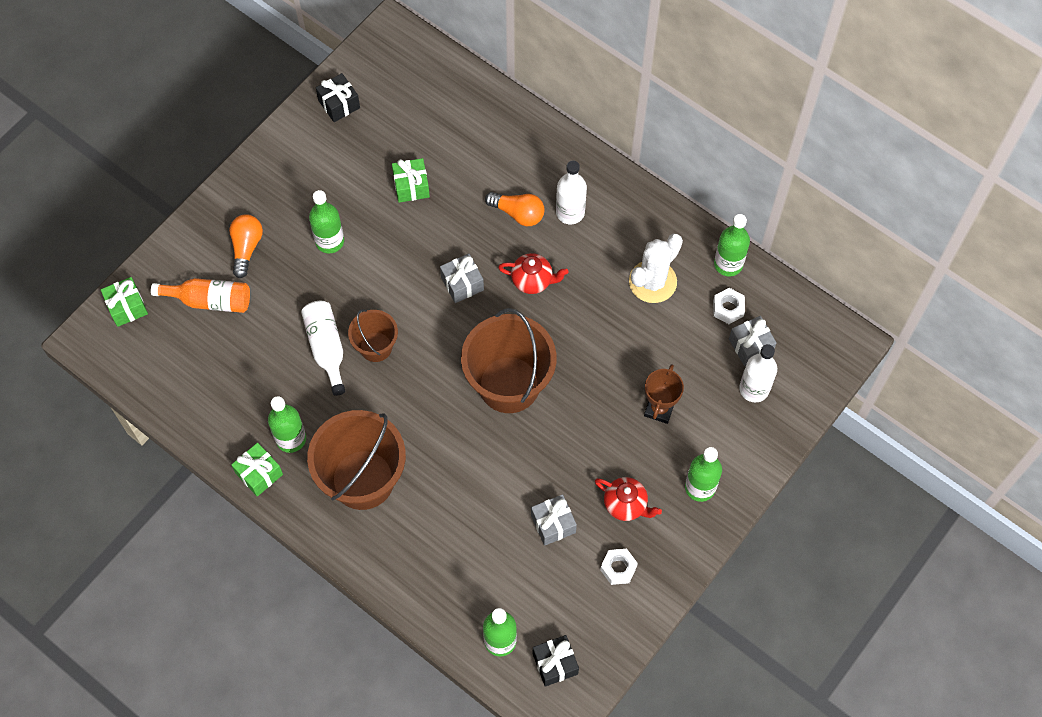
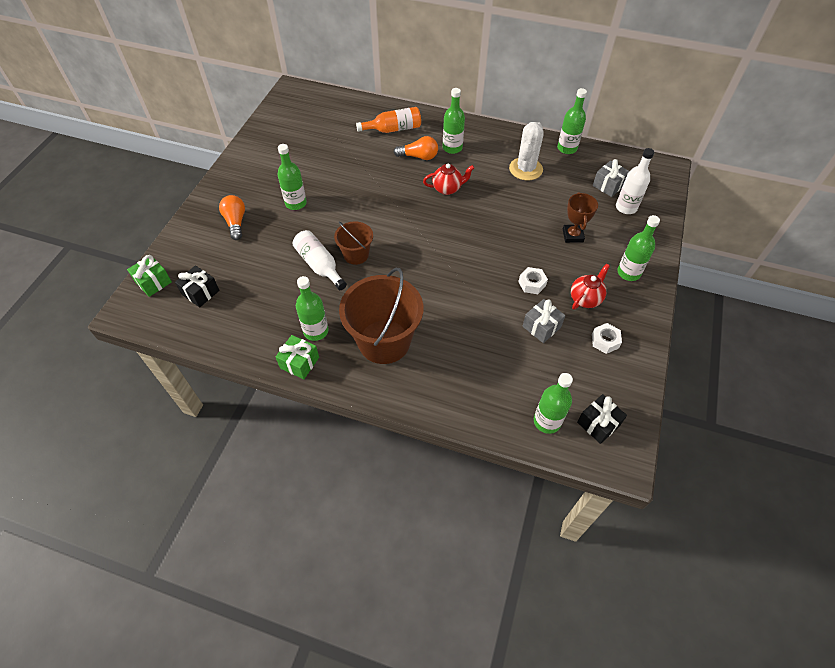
camera: 20 degrees left, 10 degrees down
(210, 300) = (219, 260): orange bottle -> orange bottle (393, 129)
(339, 104) = (272, 131): black gift -> black gift (200, 292)
(411, 186) = (340, 160): green gift -> none
(462, 284) = (400, 202): grey gift -> none
(509, 384) = (462, 250): brown bucket -> none
(570, 212) = (452, 148): white bottle -> green bottle
(626, 505) = (585, 299): red teapot -> red teapot turned 60 degrees counterclockwise
(728, 308) = (581, 170): white nut -> white nut (532, 284)

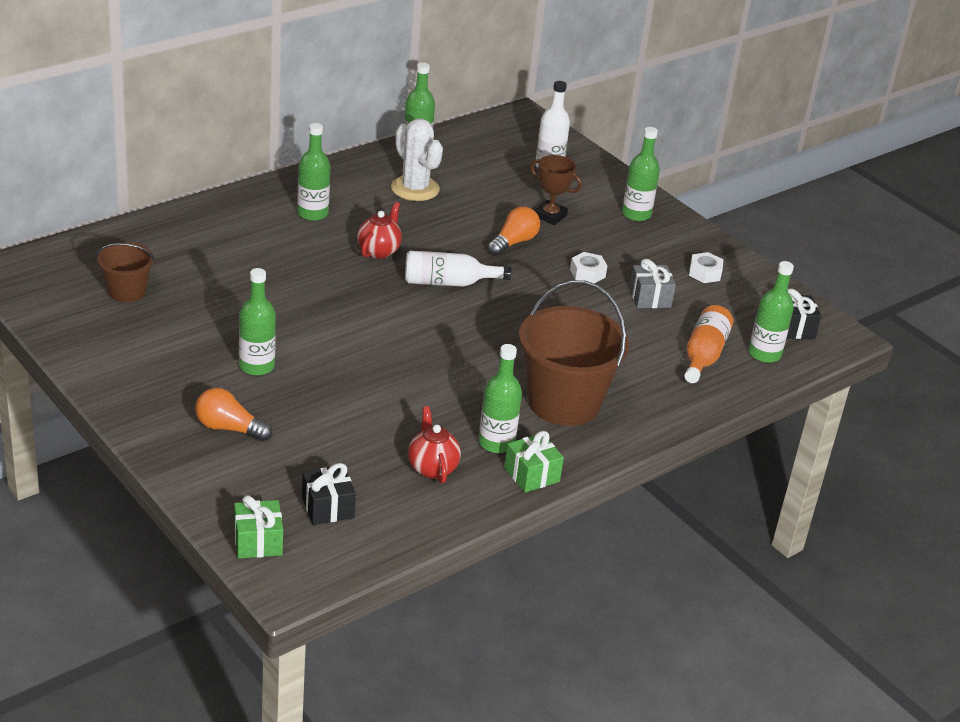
camera: 60 degrees left, 20 degrees down
(319, 265) = (393, 395): white bottle -> white bottle (448, 283)
(356, 254) = (407, 362): brown bucket -> brown bucket (127, 291)
(393, 129) = (217, 234): orange bottle -> orange bottle (704, 355)
(418, 156) = (295, 242): orange light bulb -> orange light bulb (514, 242)
(585, 299) = (642, 255): red teapot -> red teapot (432, 468)
(608, 185) = (505, 158): grey gift -> none

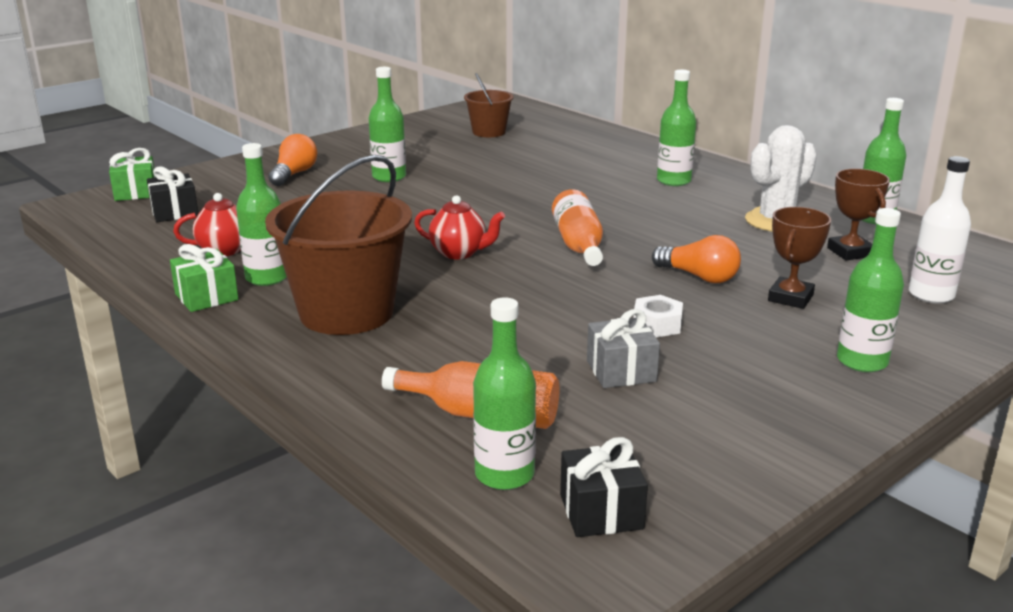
camera: 90 degrees right, 10 degrees down
(379, 251) = (622, 211): red teapot -> red teapot (459, 253)
(448, 283) = (578, 245): white bottle -> orange bottle
(478, 175) = (850, 252): none -> brown trophy
(704, 273) = (727, 421): white nut -> none

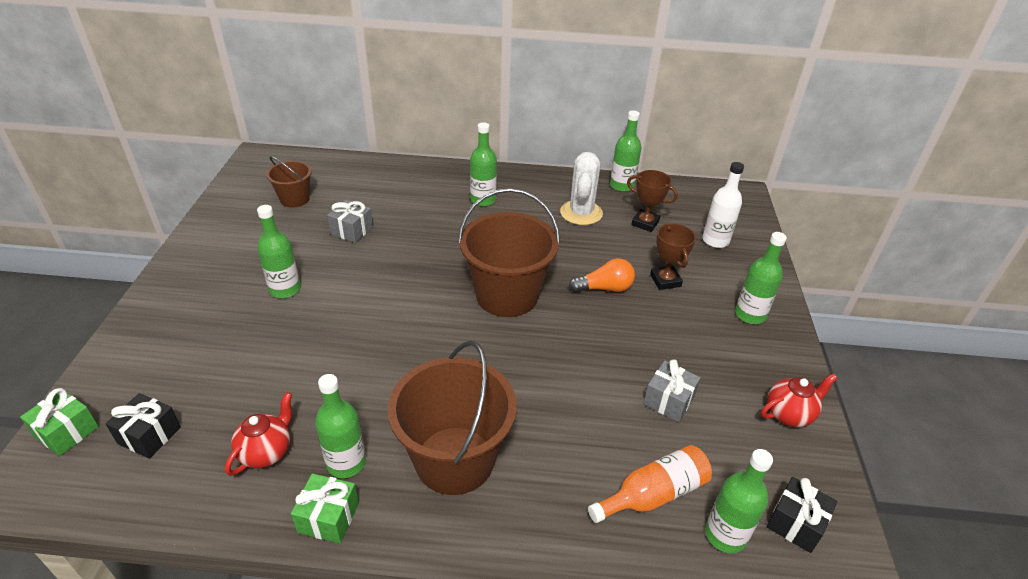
camera: 45 degrees left, 15 degrees up
(294, 174) = (197, 326): orange light bulb -> none
(459, 253) = (446, 348): red teapot -> red teapot (789, 414)
(505, 163) = (352, 230): none -> grey gift
(578, 245) = (507, 295): orange bottle -> brown bucket
(657, 325) = (636, 346): white nut -> none

